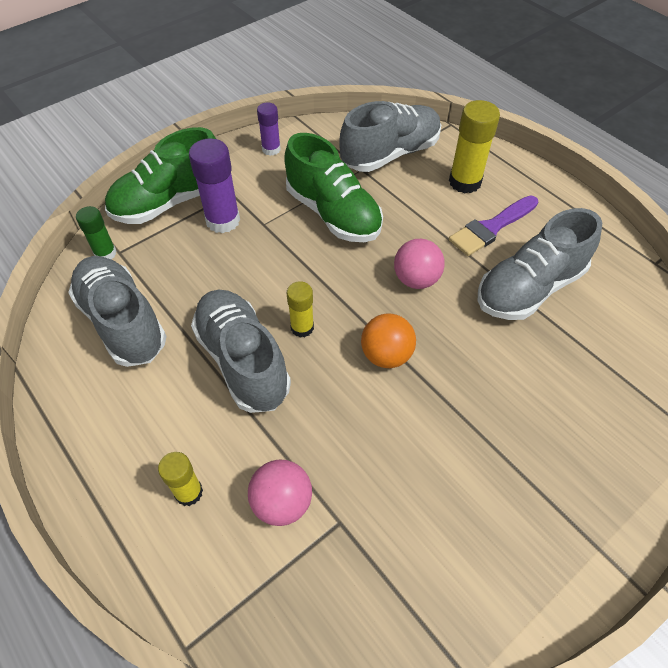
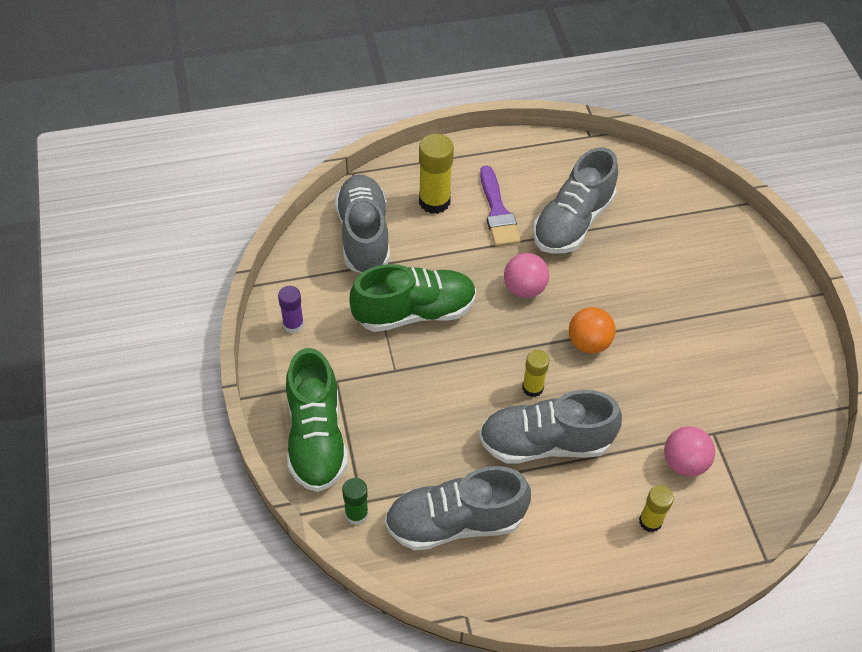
camera: 65 degrees left, 0 degrees up
(223, 221) = (371, 401): purple glue stick -> none
(529, 288) = (572, 222): grey shoe -> grey shoe turned 45 degrees clockwise

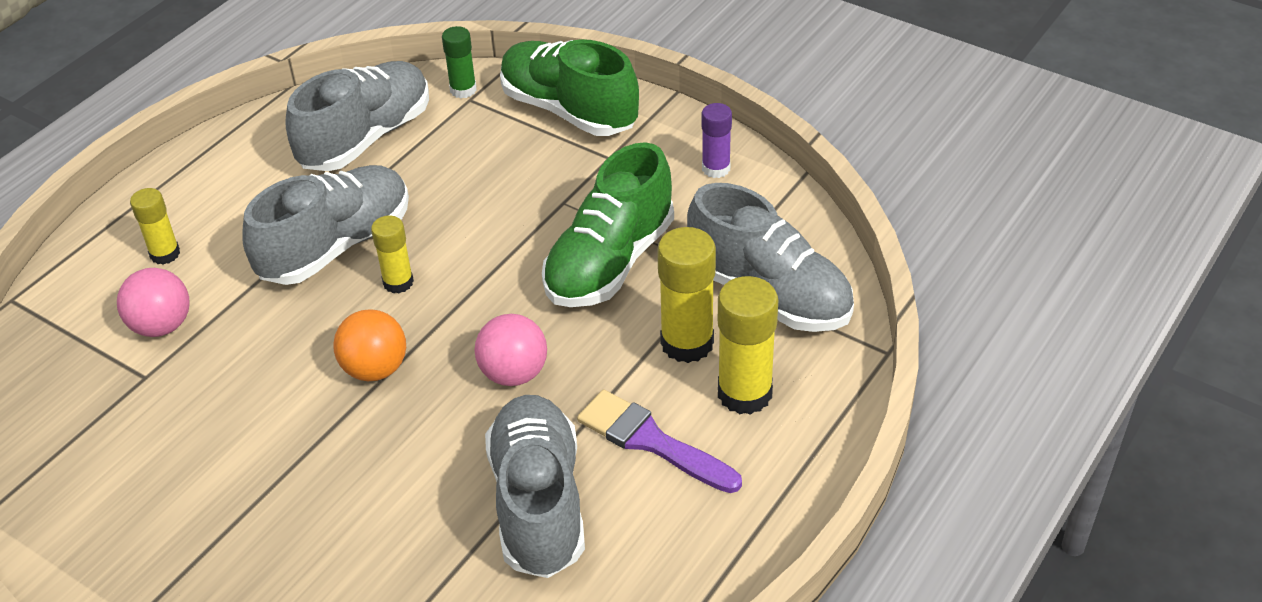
camera: 140 degrees right, 10 degrees down
(430, 242) = (687, 343): none -> yellow glue stick

